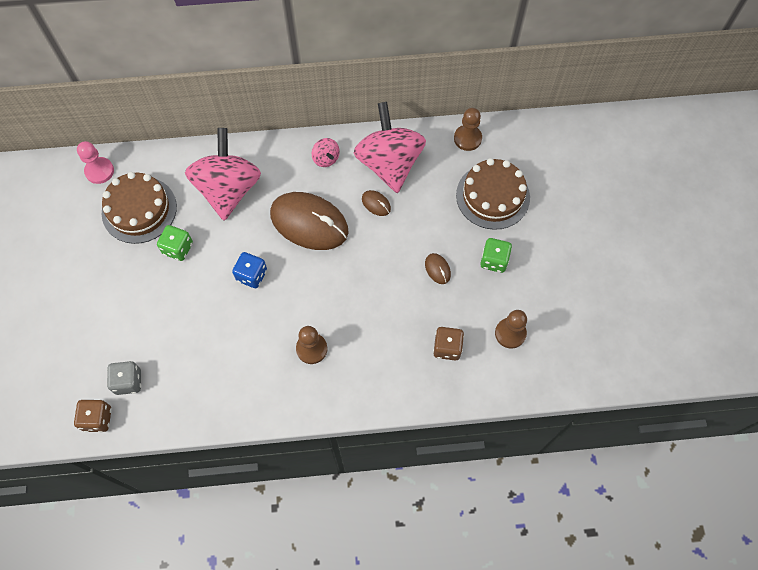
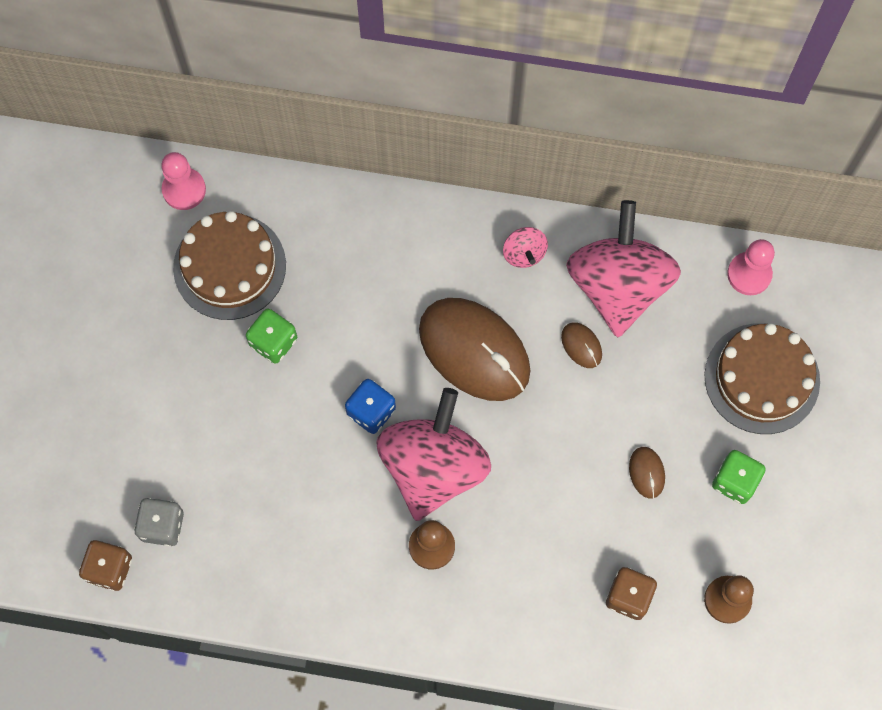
camera: 15 degrees right, 5 degrees up
(228, 189) = (367, 267): pink spinning top -> pink spinning top (433, 467)
(467, 138) = (749, 274): brown pawn -> pink pawn

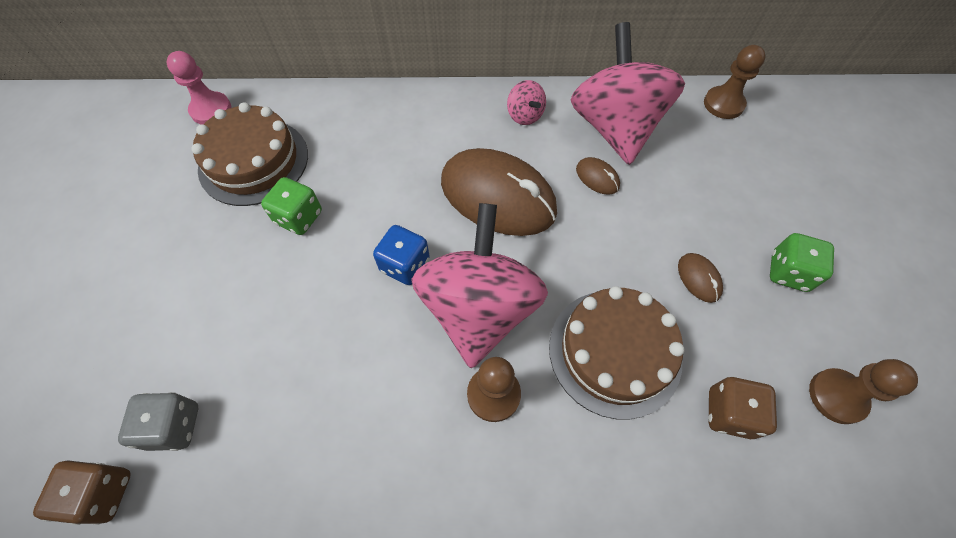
camera: 10 degrees left, 10 degrees down
(749, 274) = (723, 104): pink pawn -> brown pawn
(762, 378) = (771, 179): brown cake -> brown cake (614, 352)

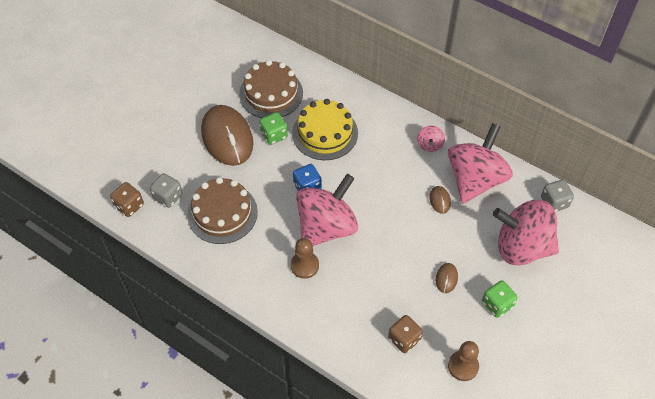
camera: 35 degrees right, 5 degrees down
(211, 110) = (267, 52): pink pawn -> none
(374, 174) = (325, 133): none -> yellow cake
(498, 196) = (378, 180): brown mouse -> brown mouse (227, 137)
(614, 352) = (374, 283): brown cake -> brown cake (222, 213)
(723, 104) = (554, 202): brown pawn -> grey dice
(742, 178) = (521, 247): none -> pink spinning top

